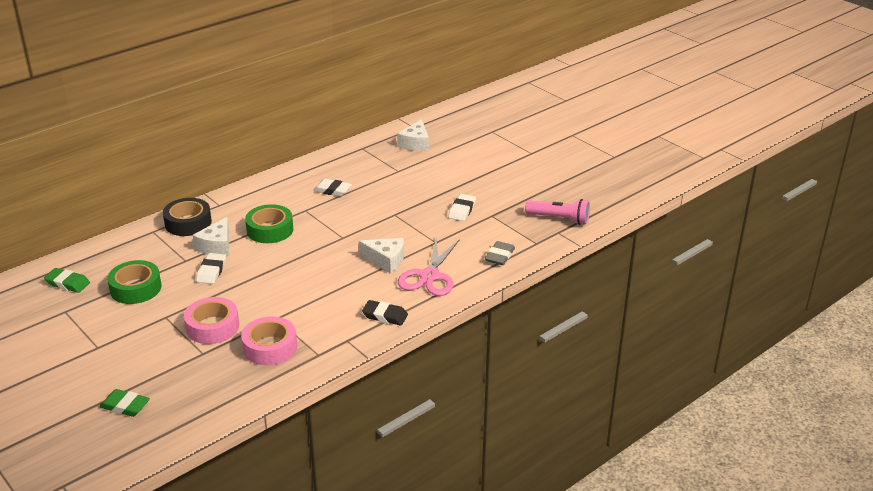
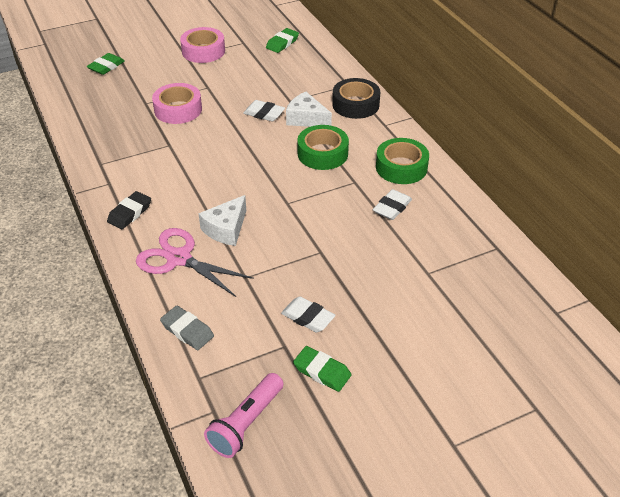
camera: 105 degrees right, 10 degrees up
(135, 288) = (257, 74): green tape -> green tape (401, 167)
(270, 347) = (129, 137): pink tape -> pink tape (203, 51)
(415, 144) = (503, 304): white cheese -> none
(504, 199) = (322, 371): none -> green eraser

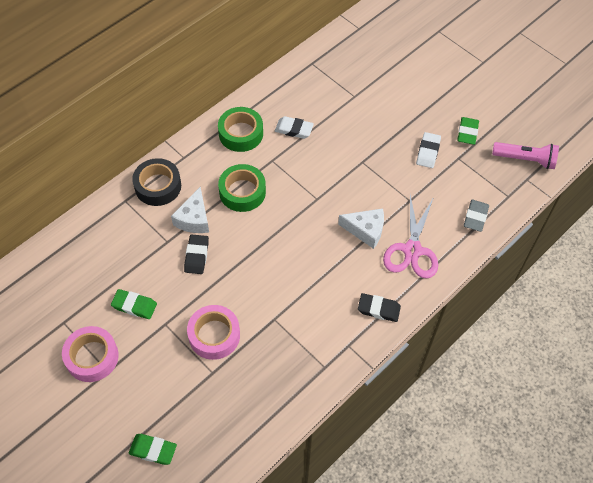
camera: 110 degrees left, 15 degrees up
(264, 114) = (196, 256): white eraser -> black eraser
(282, 43) = (56, 282): green eraser -> green eraser (134, 306)

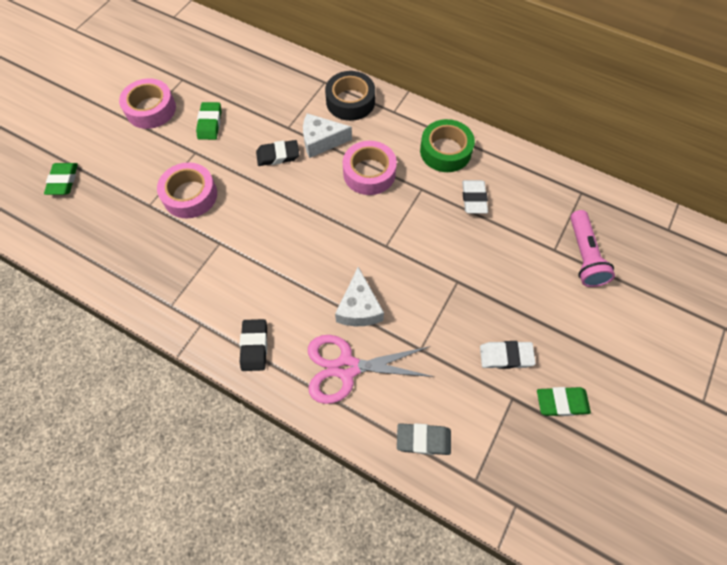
camera: 75 degrees right, 5 degrees up
(242, 192) = (369, 173): green tape -> pink tape
(525, 159) = (551, 496): pink flashlight -> pink flashlight (584, 255)

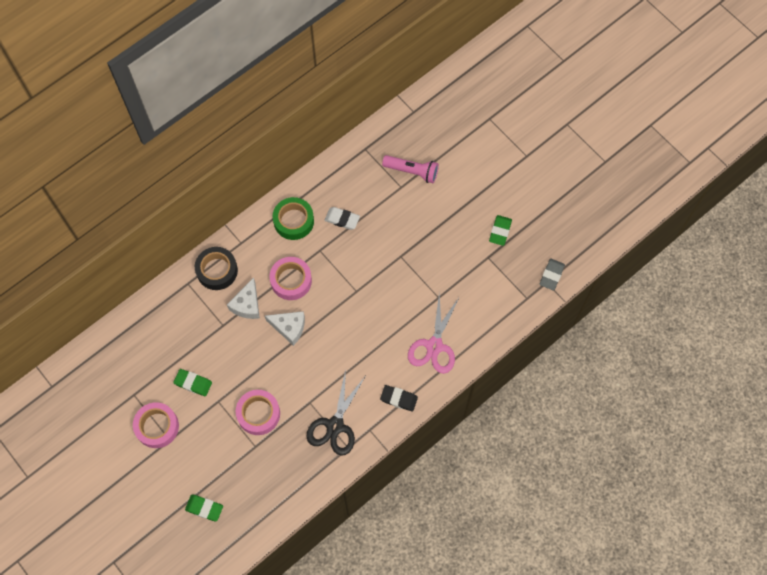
camera: 70 degrees left, 5 degrees up
(196, 281) = (335, 426): none -> black scissors
(278, 155) = (247, 340): black eraser -> none
(359, 307) = (396, 324): white cheese -> white cheese (289, 328)
(423, 439) = (494, 317): grey eraser -> grey eraser (551, 275)
(506, 356) = (461, 249): white eraser -> none

